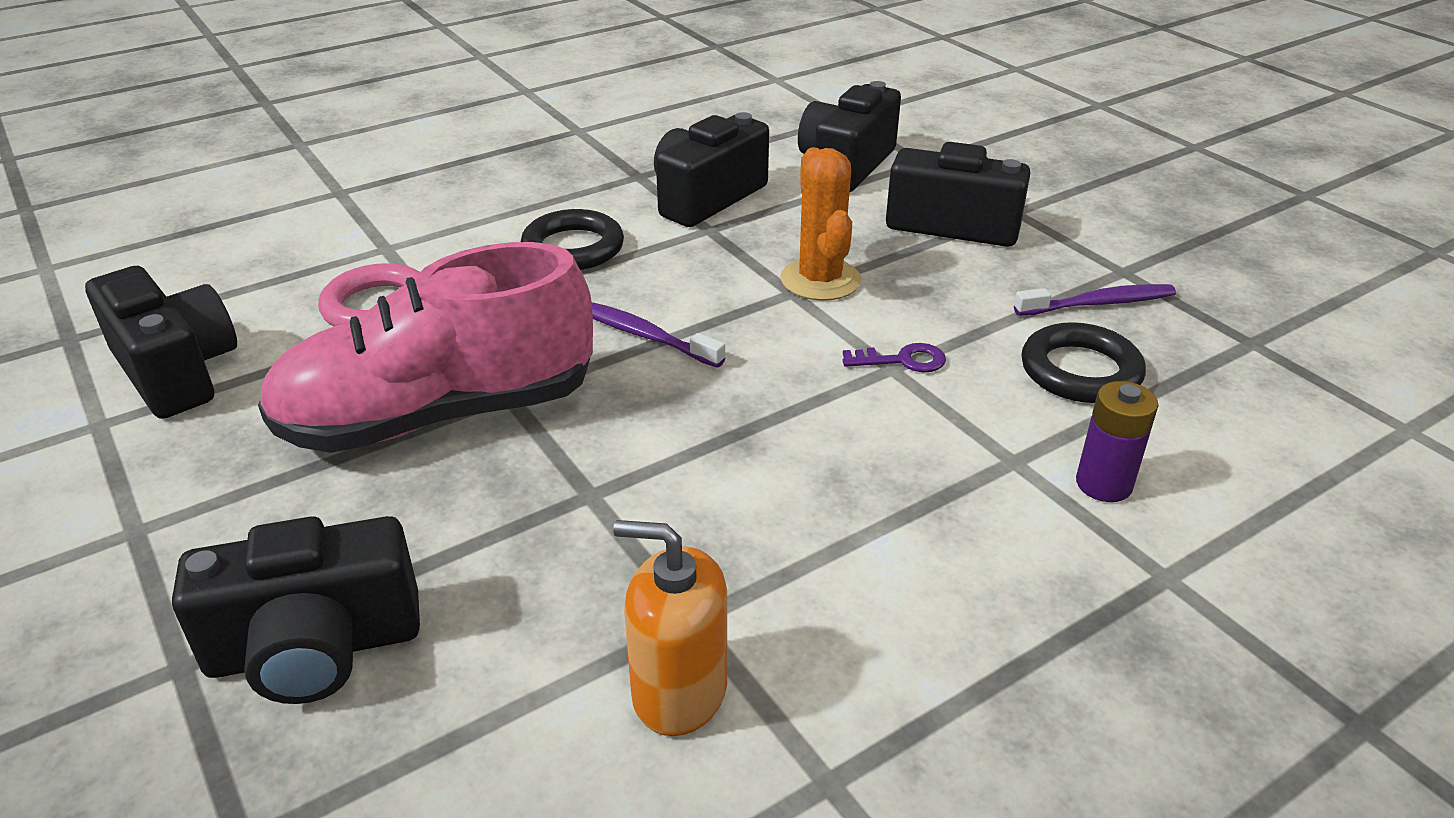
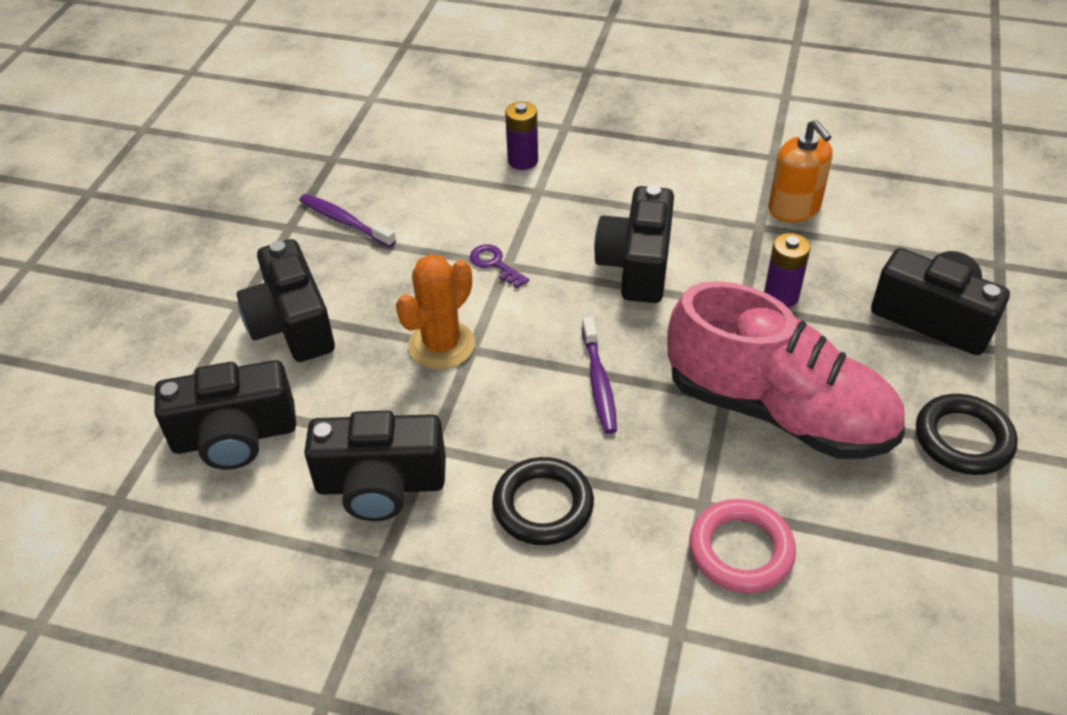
camera: 130 degrees left, 10 degrees up
(176, 371) = (930, 589): black camera -> black camera (637, 265)
(556, 536) = (781, 296): none -> purple battery
(1080, 371) = (430, 201): black ring -> black ring (963, 439)

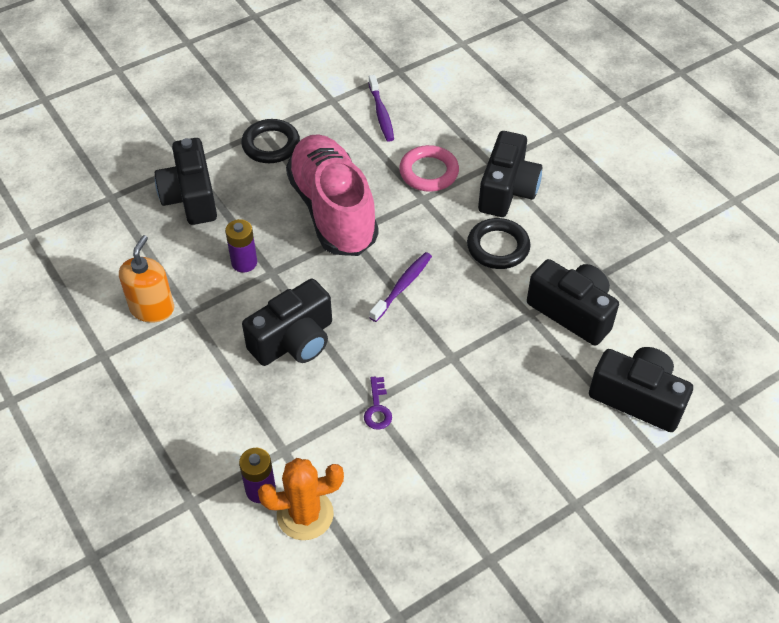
camera: 140 degrees left, 5 degrees up
(292, 324) = (550, 459): black camera -> black camera (507, 190)
(344, 221) = (444, 531): purple toothbrush -> purple toothbrush (381, 114)
(441, 345) = (467, 372): orange cactus -> orange cactus (305, 514)

